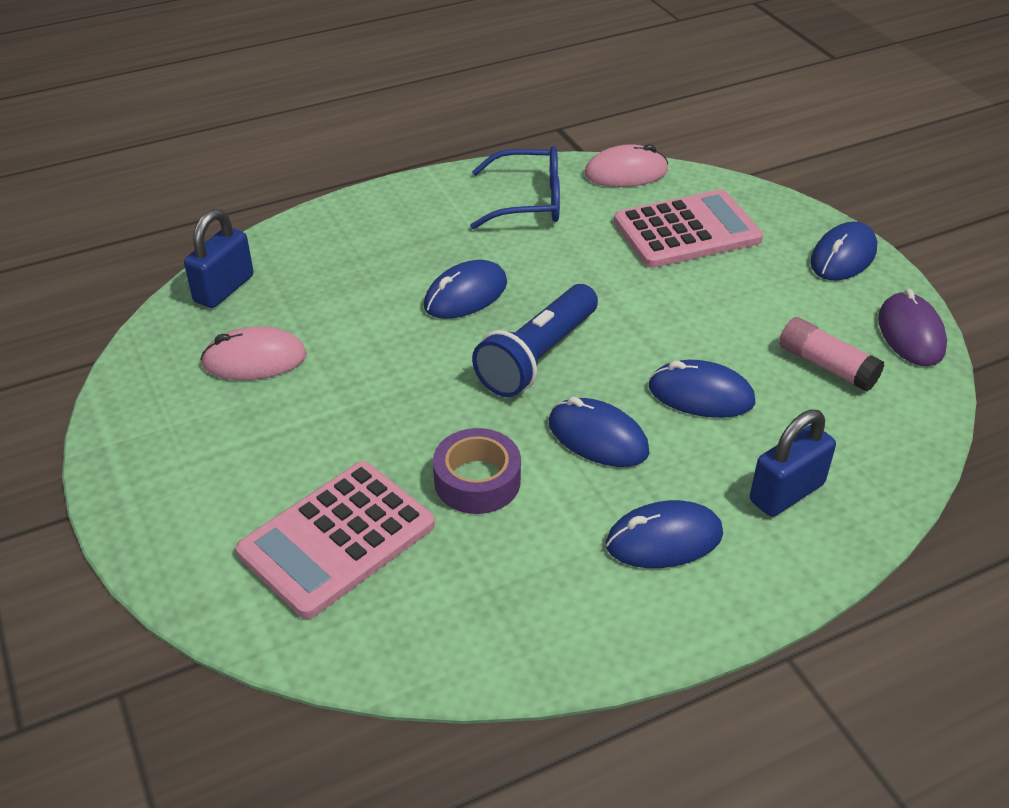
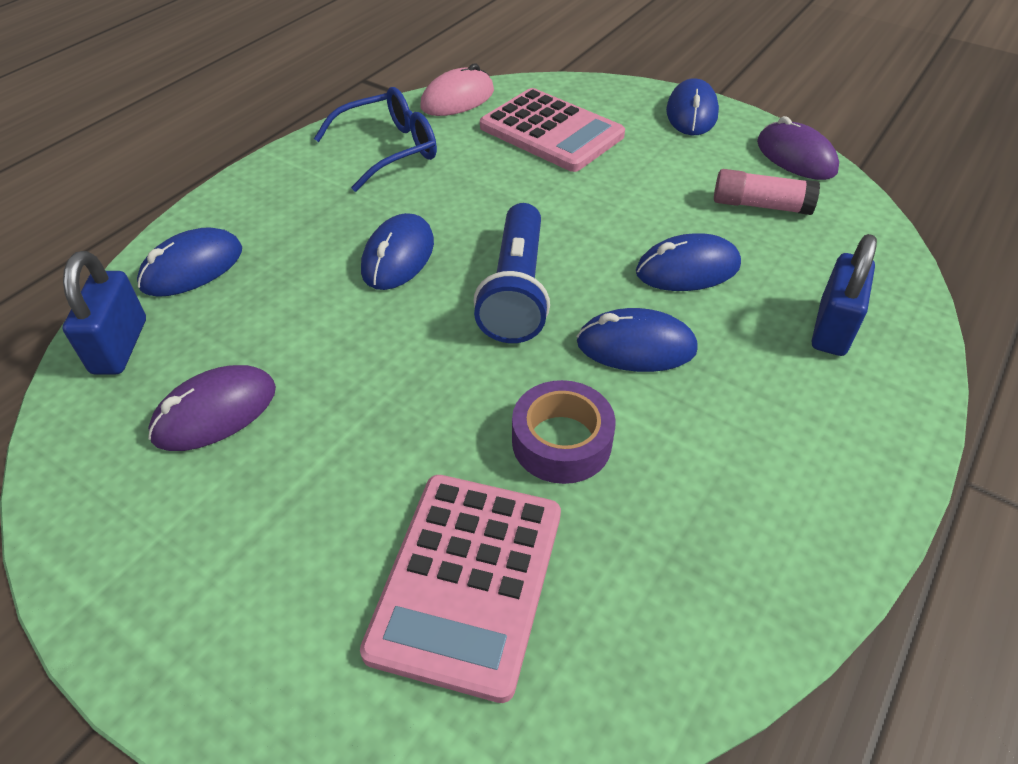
camera: 30 degrees left, 5 degrees up
(254, 360) = (215, 412): pink mouse -> purple mouse
(664, 539) = (777, 420): blue mouse -> blue mouse (192, 268)
(687, 231) = (551, 131): pink calculator -> pink calculator turned 90 degrees clockwise

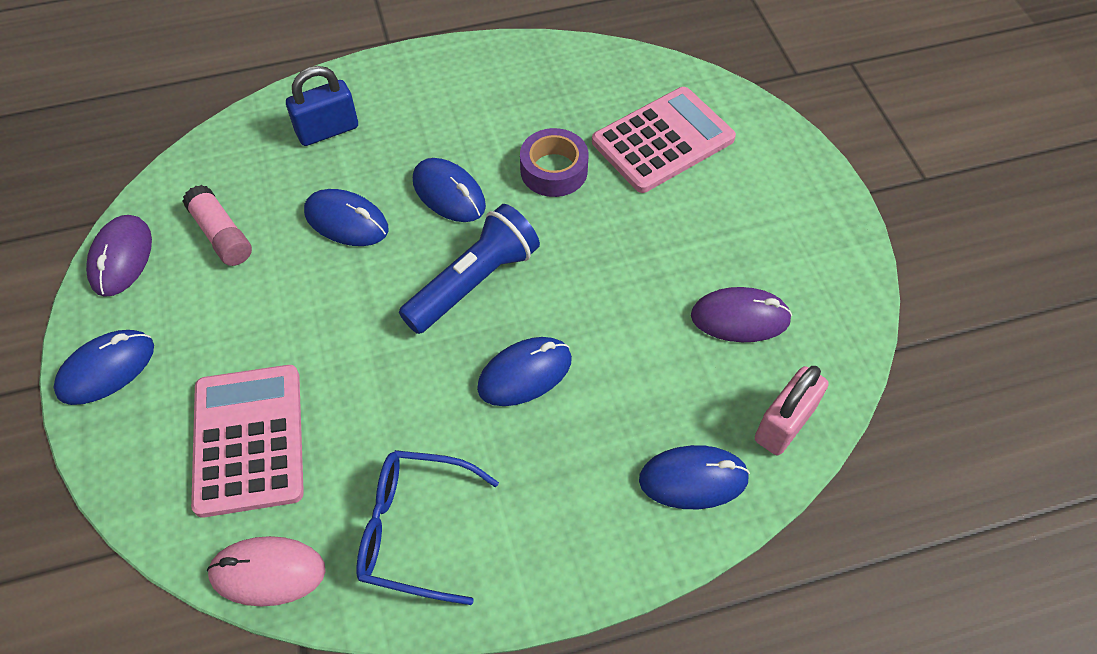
camera: 140 degrees left, 10 degrees up
(120, 346) = (784, 424): blue padlock -> pink padlock

